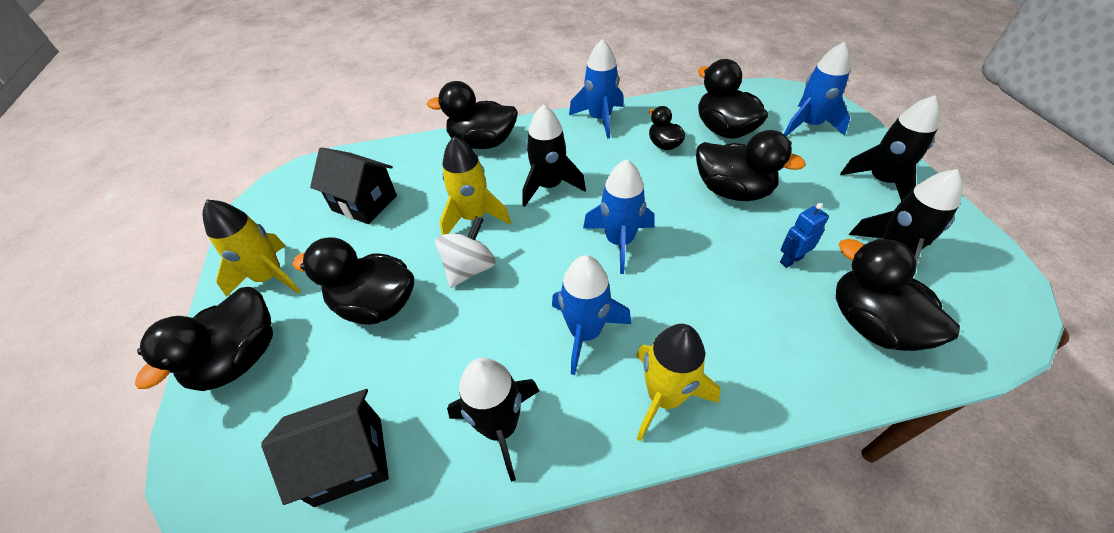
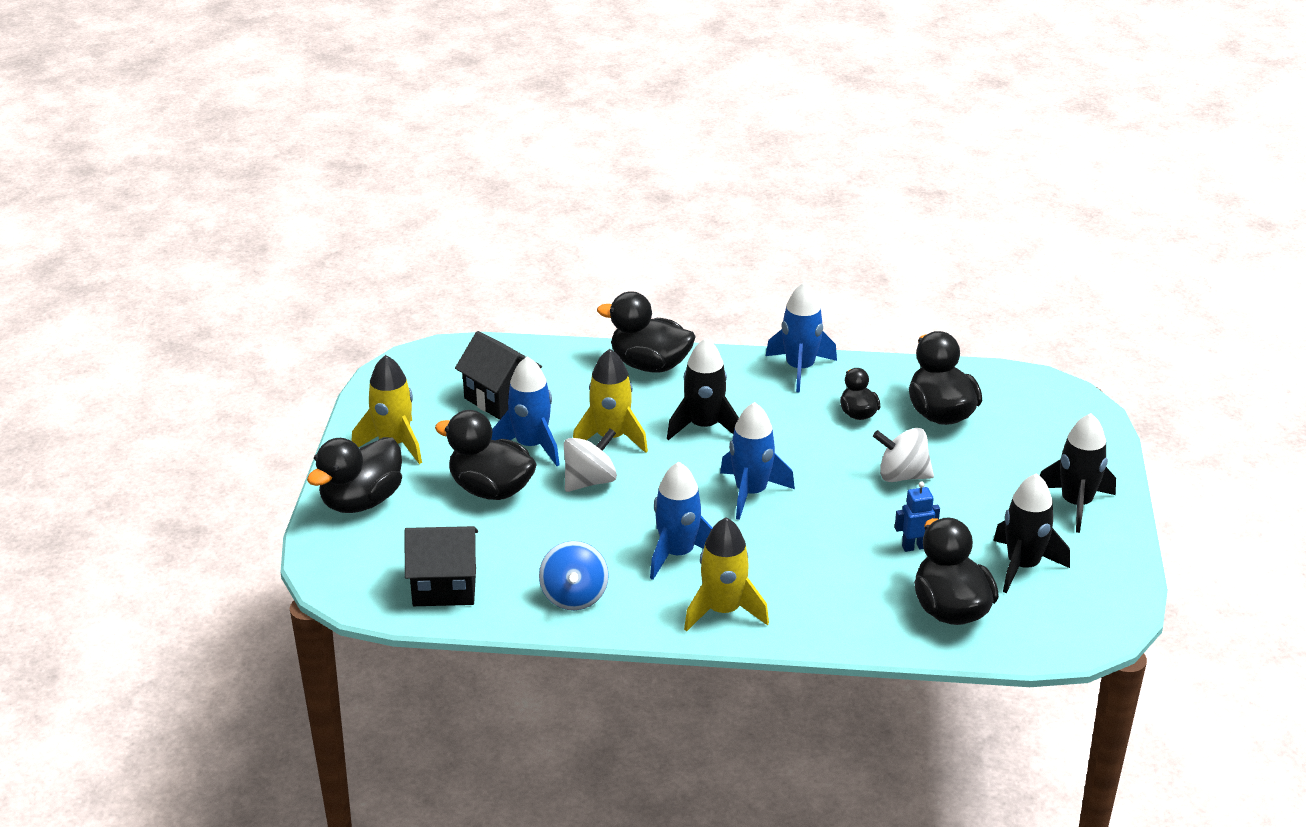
camera: 15 degrees right, 15 degrees down
(500, 427) = (574, 596): black rocket -> blue spinning top
(732, 191) = (902, 476): black duck -> white spinning top
(809, 125) = (1047, 431): blue rocket -> blue rocket (531, 446)

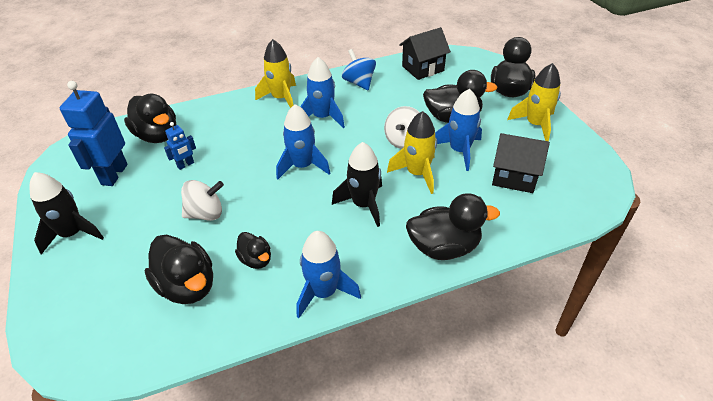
camera: 155 degrees right, 10 degrees up
(1023, 566) = (114, 174): black rocket -> blue robot

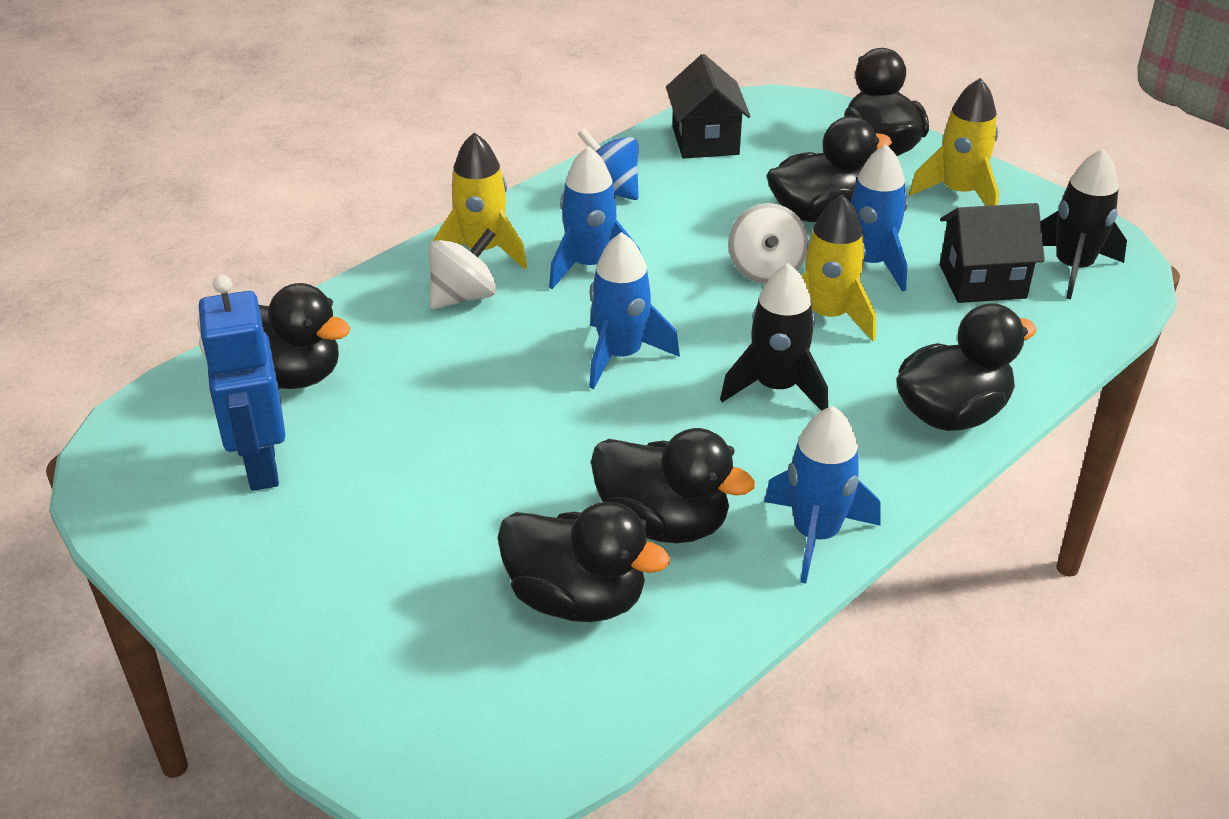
camera: 25 degrees left, 5 degrees down
(72, 234) = (273, 587): black rocket -> black rocket (1072, 268)
(185, 165) = (395, 411): blue robot -> none
(206, 213) = (508, 479): white spinning top -> white spinning top (463, 296)
(256, 260) = (663, 523): black duck -> black duck, size x1.78
(423, 68) = (705, 141): black house -> black house turned 45 degrees counterclockwise

